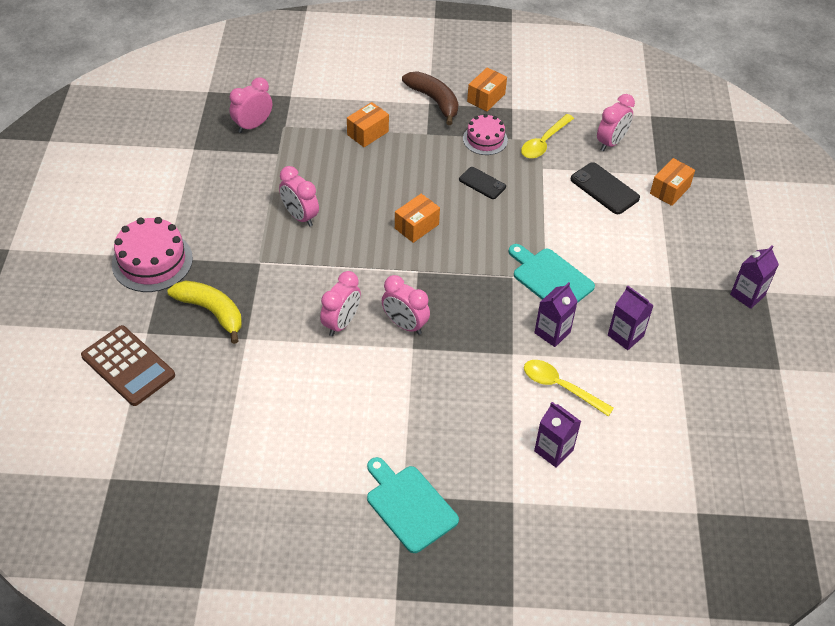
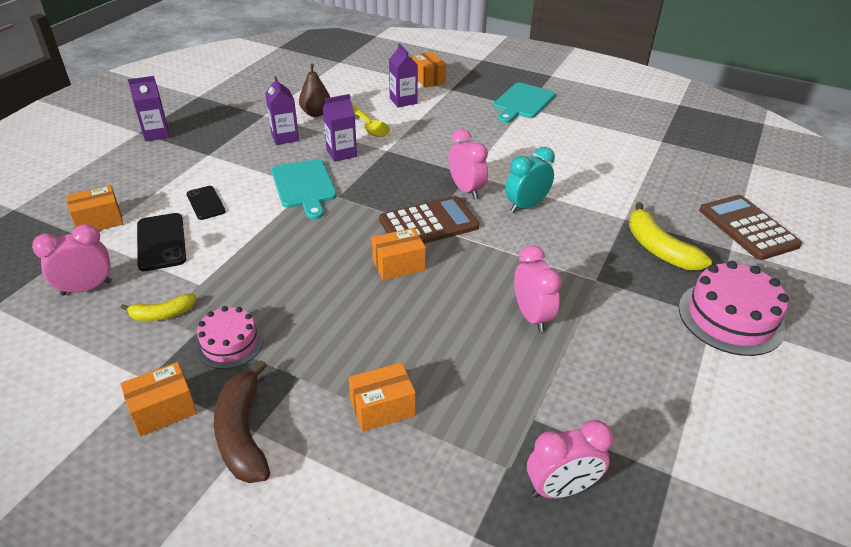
camera: 155 degrees left, 10 degrees down
(341, 323) = (526, 206): pink clock -> turquoise clock
(409, 505) = (522, 102): turquoise cutting board -> turquoise cutting board turned 45 degrees clockwise
(416, 273) = (428, 223): none -> brown calculator
(482, 183) = (286, 288): black phone -> black phone (206, 203)
(544, 142) = (162, 314): yellow spoon -> yellow banana
(554, 515) = (428, 79): none -> orange box
(629, 387) = (316, 113): none -> brown pear

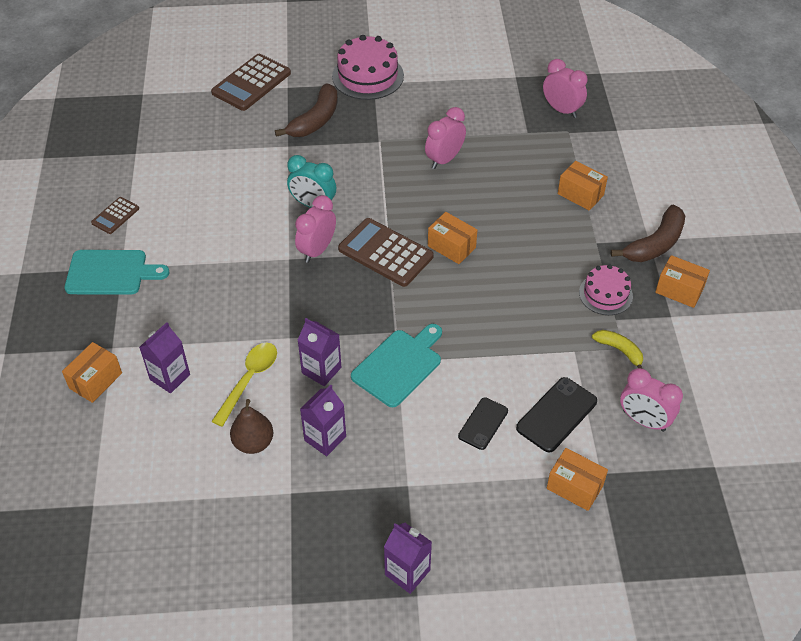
camera: 120 degrees left, 10 degrees up
(585, 116) = (115, 216): none -> brown calculator
(658, 248) = (315, 120): yellow banana -> brown banana

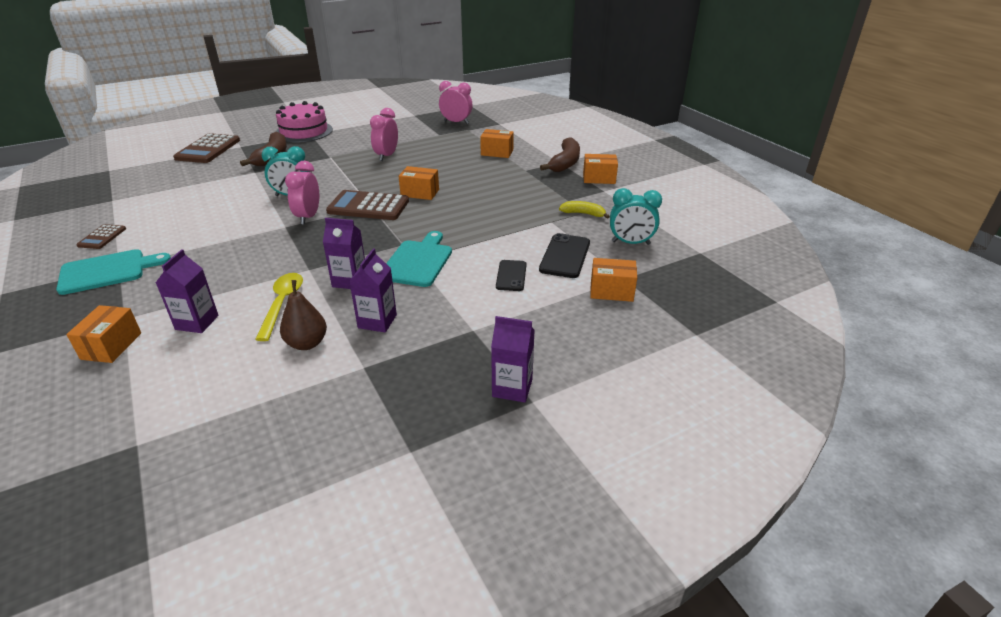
camera: 25 degrees left, 15 degrees down
(605, 294) = (551, 191): pink cake -> none
(644, 420) = (630, 243): pink clock -> turquoise clock

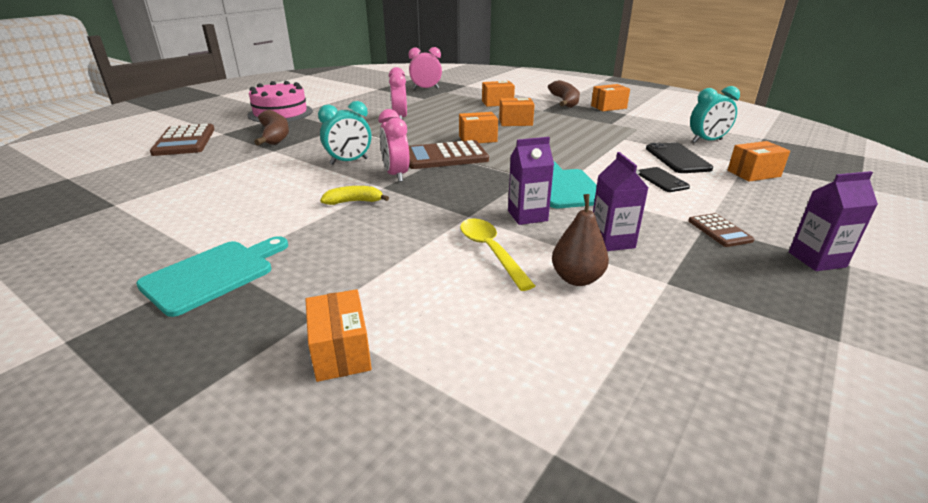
camera: 25 degrees left, 5 degrees down
(102, 237) = (153, 242): brown calculator -> brown calculator (719, 231)
(197, 322) = (419, 294): purple carton -> none
(479, 180) = (515, 122): none -> orange box
(583, 214) = (639, 130): yellow banana -> yellow banana (354, 202)

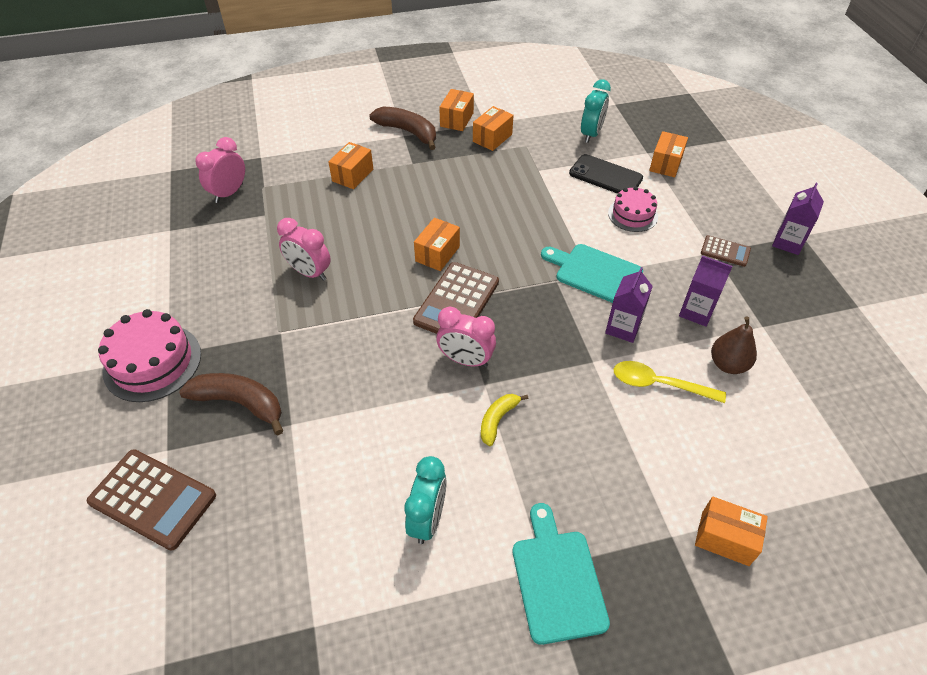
camera: 50 degrees left, 20 degrees up
(349, 161) = (395, 377): turquoise clock -> turquoise clock (427, 519)
(515, 122) = (424, 201): orange box -> orange box (492, 138)
(662, 180) = (632, 214): black phone -> pink cake

